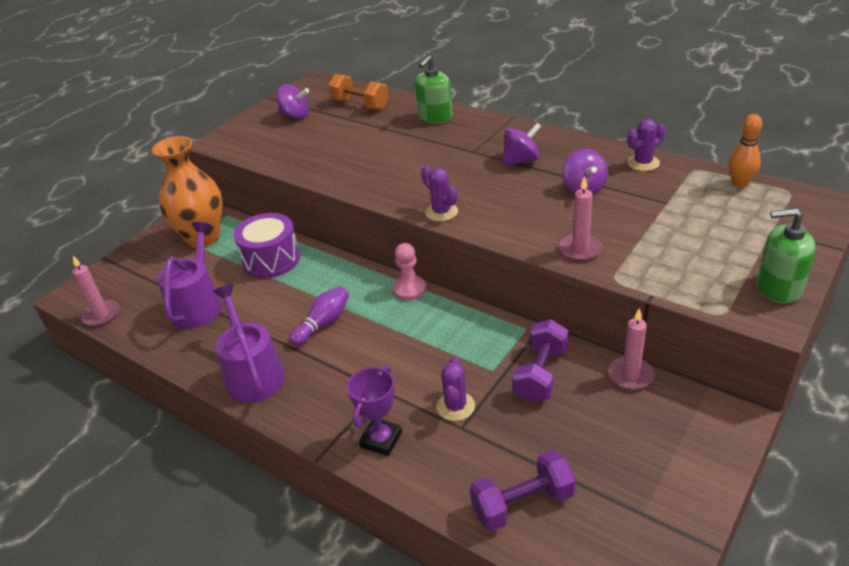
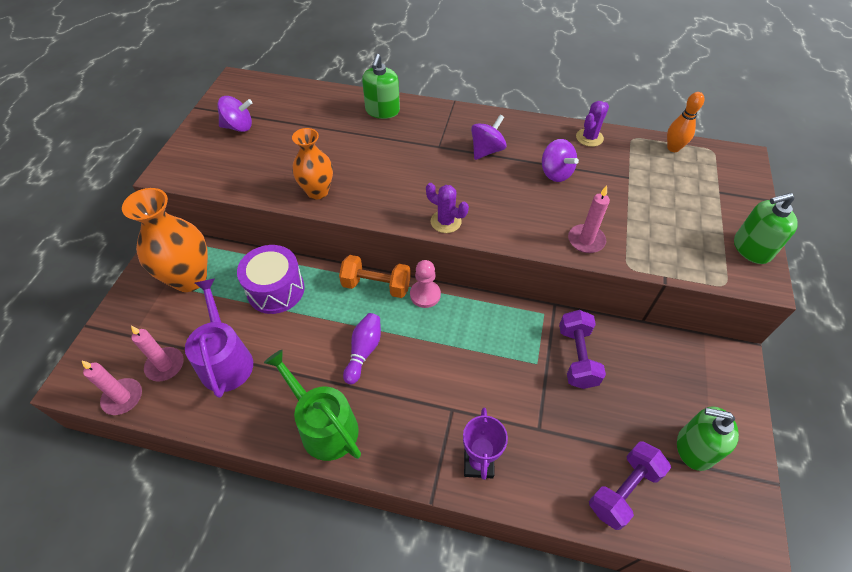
camera: 25 degrees left, 15 degrees up
(253, 374) = (324, 426): purple watering can -> green watering can
(335, 172) = (317, 191): none -> orange vase
(360, 105) = (300, 105): orange dumbbell -> orange dumbbell (376, 286)
(455, 406) = (524, 409): purple cactus -> none
(630, 375) = (645, 339): pink candle -> pink candle (165, 365)
(631, 488) = (694, 448): none -> green soap dispenser

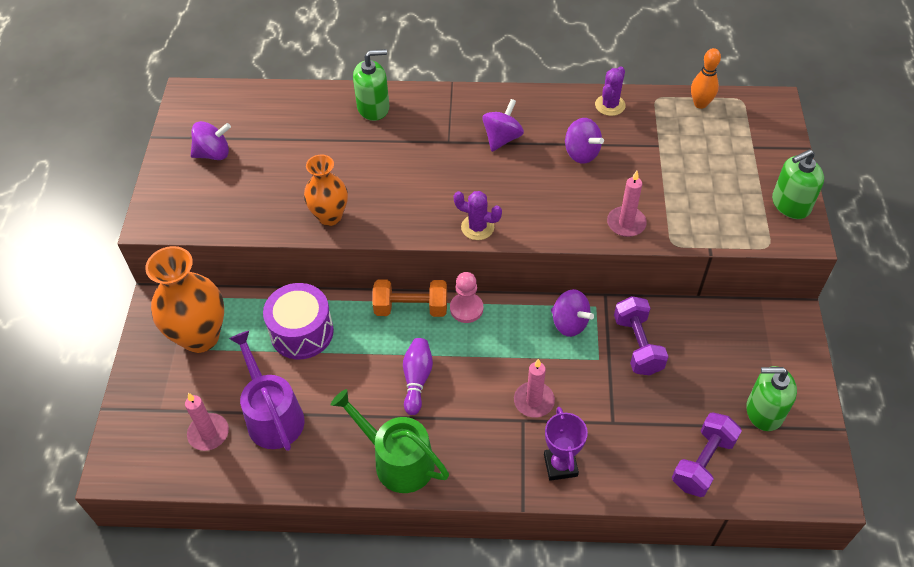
camera: 10 degrees left, 0 degrees up
(123, 398) = (175, 474): pink candle -> pink candle (534, 401)
(382, 111) = (373, 107): green soap dispenser -> green soap dispenser turned 105 degrees counterclockwise
(516, 325) = (569, 323): none -> purple spinning top

